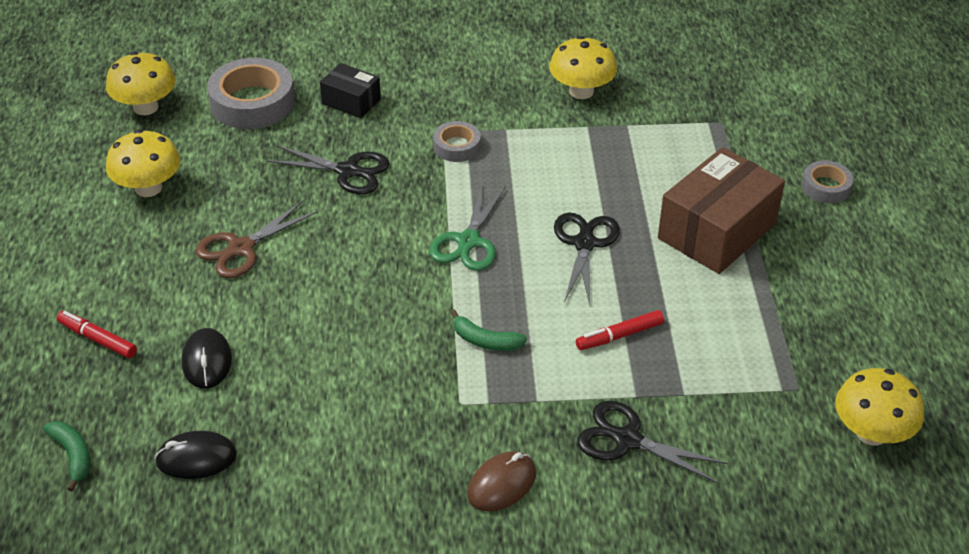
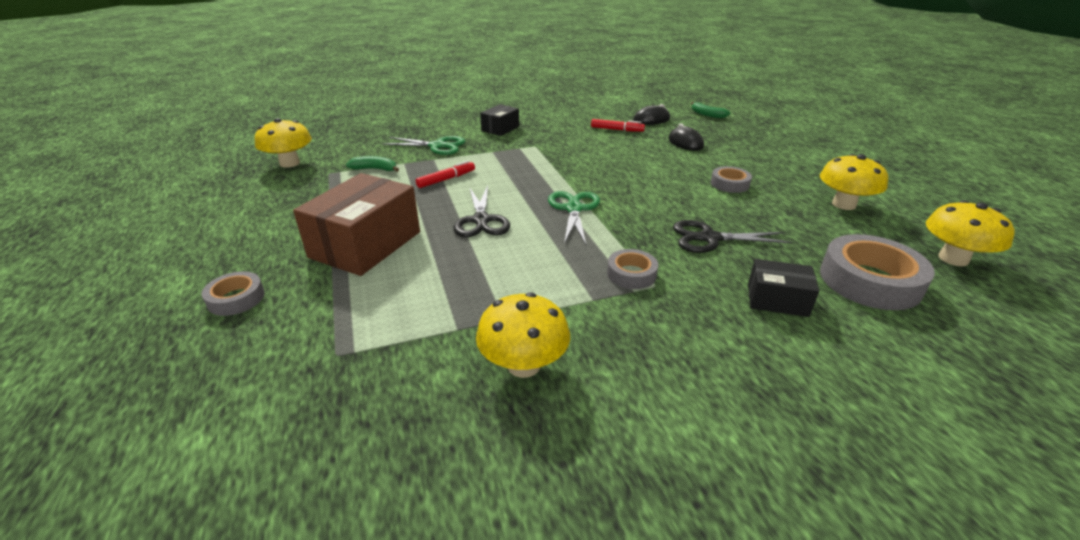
camera: 165 degrees right, 10 degrees down
(97, 339) = (753, 142): red marker -> red marker (617, 130)
(241, 248) = (729, 184): brown scissors -> grey tape
(485, 341) = (533, 167): green banana -> green banana (375, 169)
(502, 484) = (500, 129): brown mouse -> black box
(627, 440) = (437, 146): black scissors -> green scissors

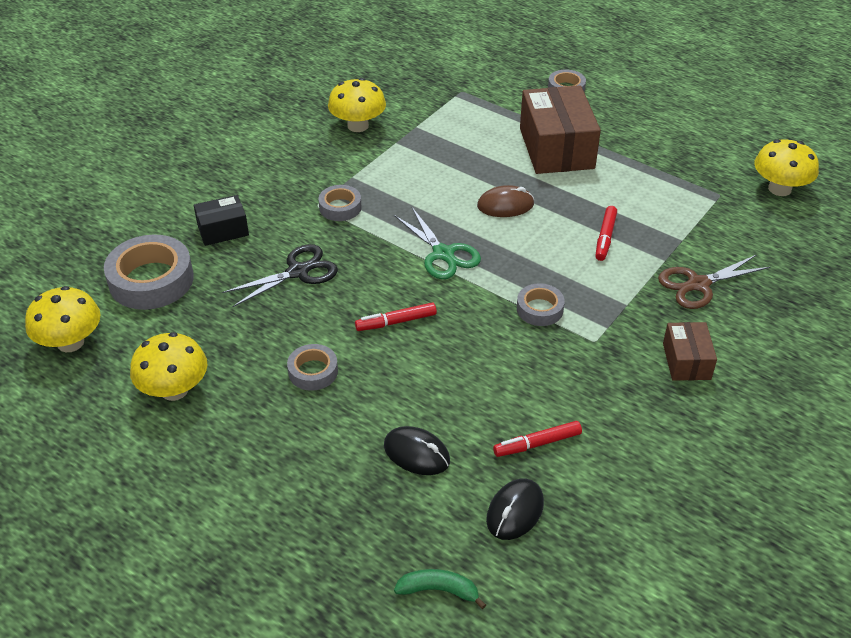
camera: 145 degrees right, 10 degrees up
(375, 169) = (691, 219): green banana -> none
(437, 146) = (698, 285): green scissors -> brown scissors
(481, 220) = (505, 205): black scissors -> brown mouse
(500, 129) = (686, 361): black box -> brown box
(546, 165) = (539, 309): none -> grey tape
(650, 187) = (396, 322): none -> red marker

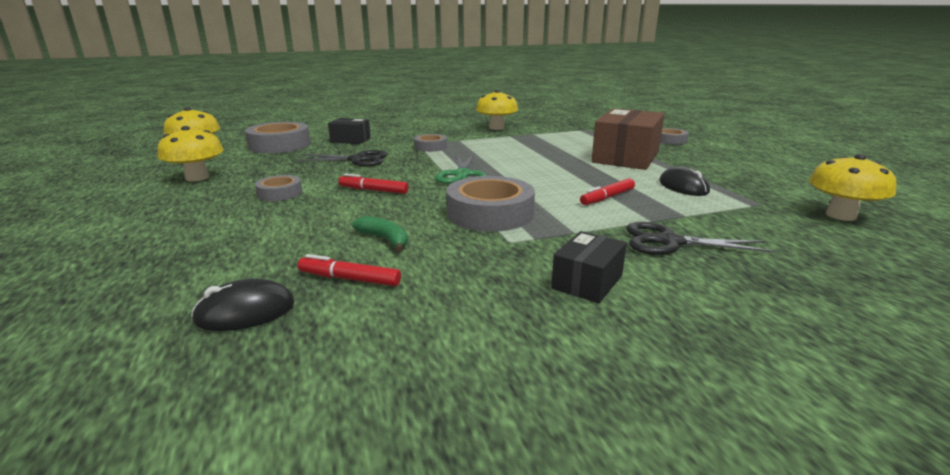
camera: 35 degrees right, 20 degrees down
(416, 453) = (253, 248): black mouse -> black mouse (683, 187)
(439, 590) = (80, 333): green banana -> green banana (385, 239)
(505, 205) = (545, 168): brown mouse -> none
(539, 309) = (490, 213): grey tape -> grey tape, size x1.84
(686, 361) = (587, 282): brown box -> black box
(698, 285) = (669, 242): brown scissors -> black scissors

